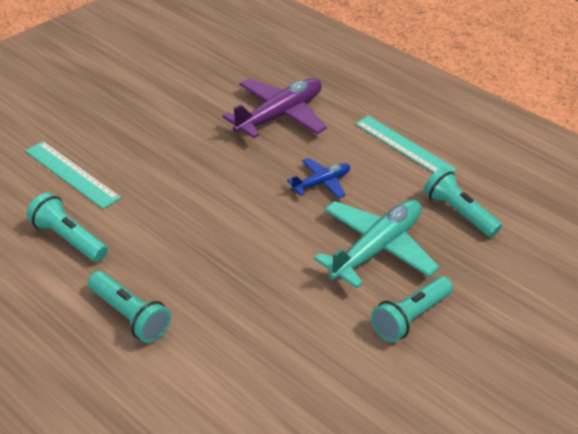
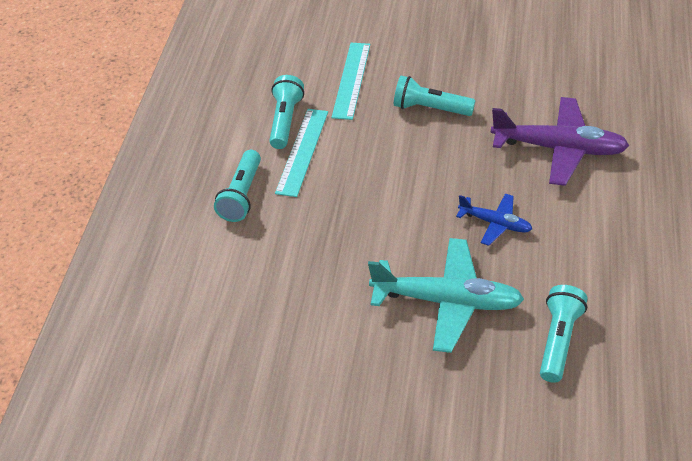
camera: 65 degrees right, 5 degrees up
(404, 146) = (617, 256): turquoise ruler -> turquoise ruler (302, 151)
(410, 317) = (383, 363): turquoise flashlight -> turquoise flashlight (430, 109)

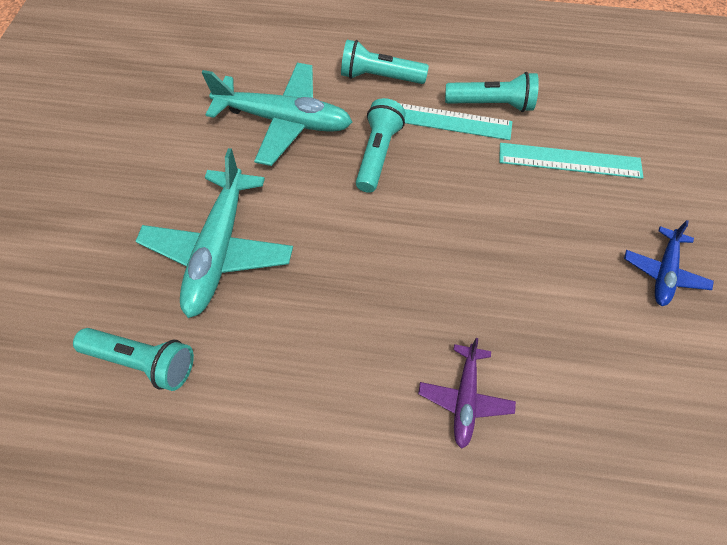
camera: 85 degrees right, 15 degrees up
(294, 266) = (284, 121): none -> turquoise plane
(430, 109) = (528, 242): turquoise flashlight -> turquoise flashlight (377, 154)
(495, 223) = (329, 305): blue plane -> blue plane (663, 272)
(559, 148) = (465, 398): purple plane -> purple plane, size x0.54

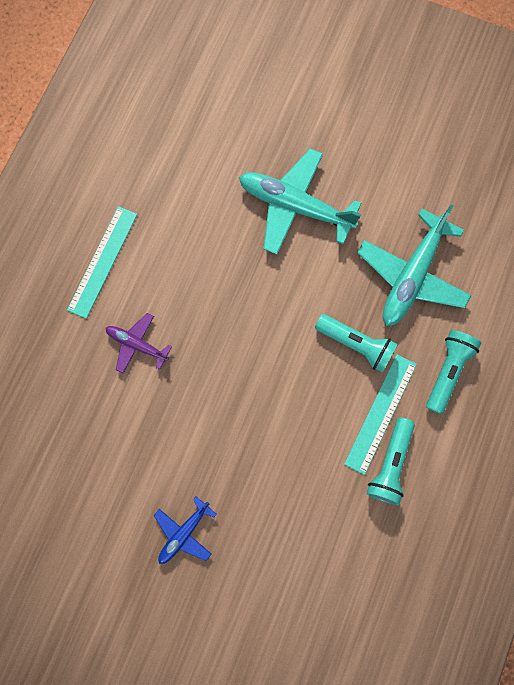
camera: 105 degrees right, 15 degrees up
(144, 360) = (223, 150): turquoise flashlight -> none
(569, 160) = (308, 508): turquoise ruler -> turquoise ruler (103, 261)
(663, 272) = (184, 533): blue plane -> blue plane turned 90 degrees counterclockwise

